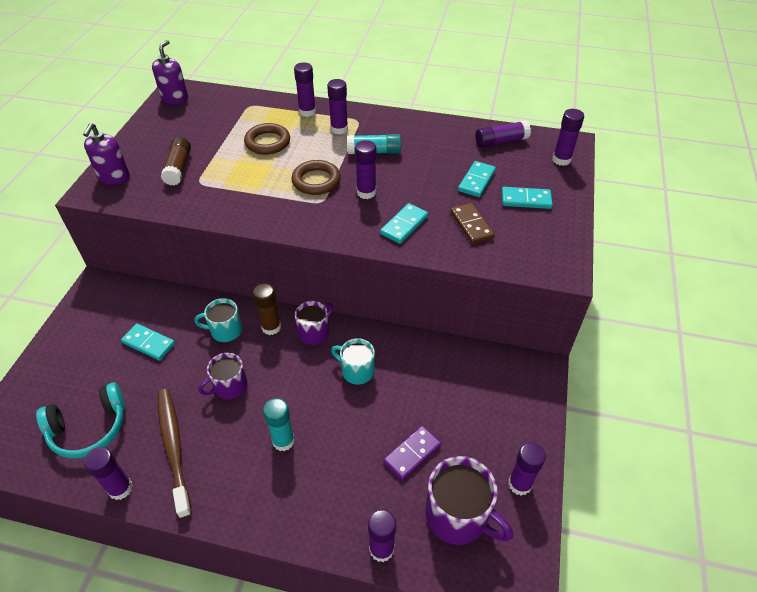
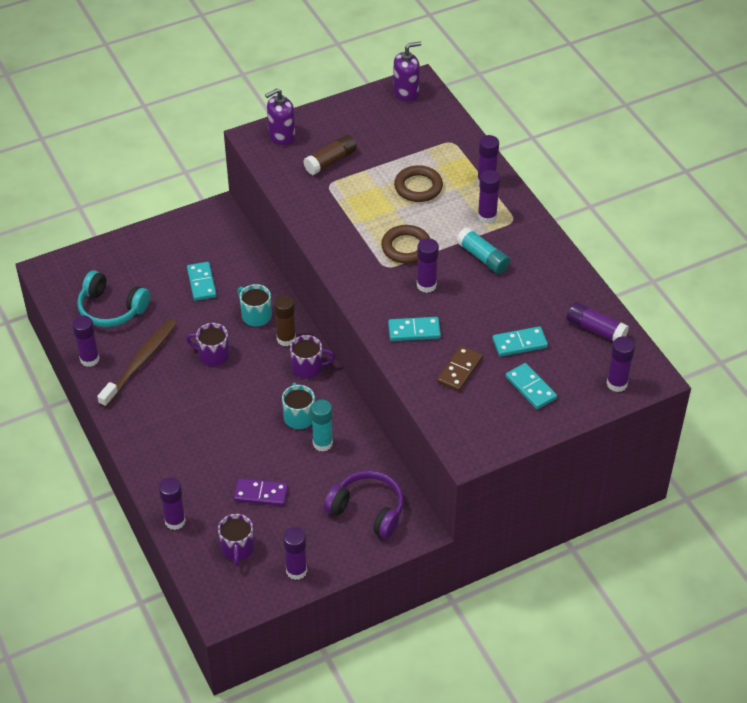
camera: 50 degrees right, 0 degrees up
(283, 441) = (201, 416): turquoise glue stick -> turquoise glue stick (322, 443)
(458, 516) = (237, 548): purple mug -> purple mug, size x0.62
(494, 388) = (368, 510): none -> purple headphones

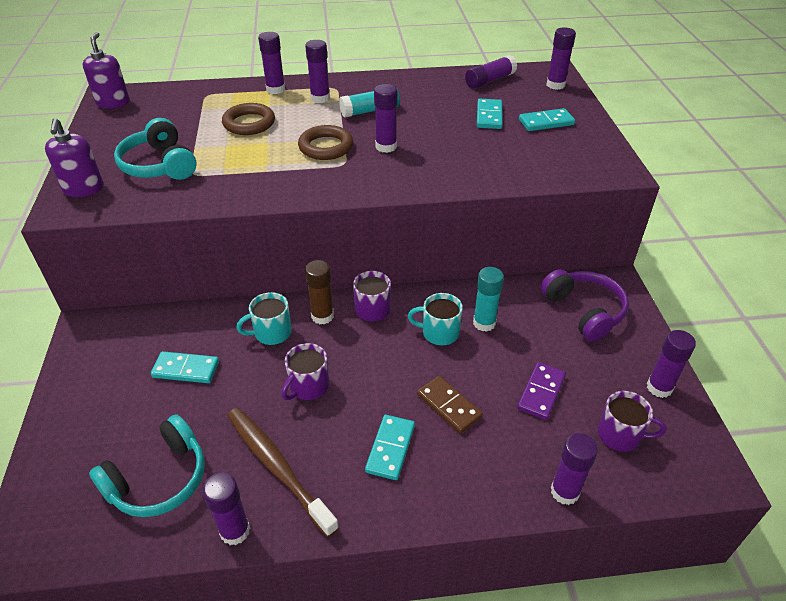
camera: 70 degrees left, 5 degrees down
(330, 161) = (159, 165): brown glue stick -> turquoise headphones
(368, 510) = (584, 311): purple headphones -> purple headphones turned 105 degrees clockwise
(414, 331) = (444, 166): turquoise domino -> turquoise domino (390, 448)
(459, 370) = (509, 153): brown domino -> brown domino (449, 406)

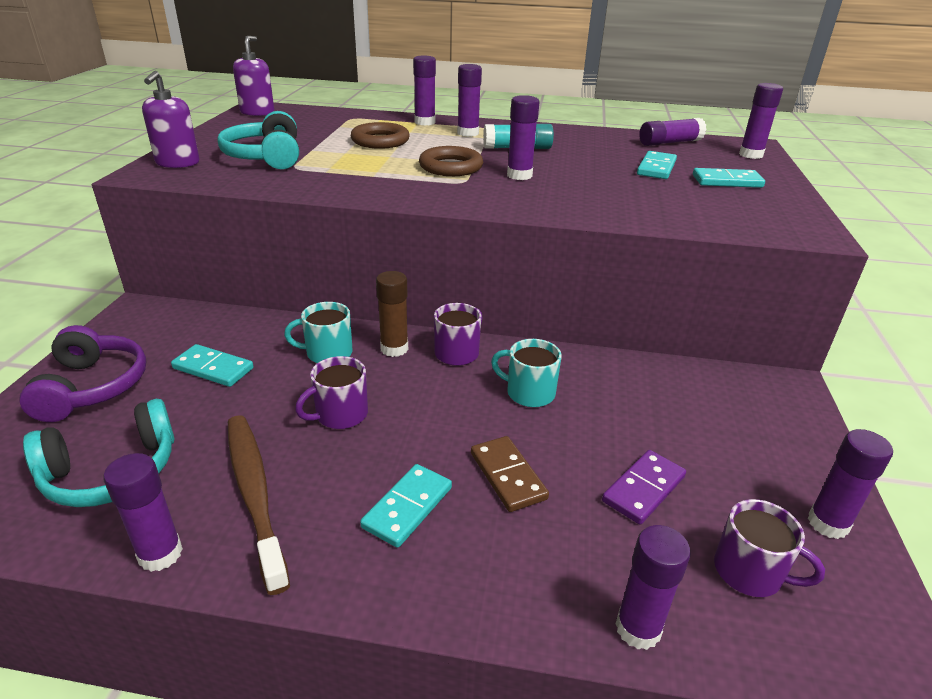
camera: 15 degrees right, 10 degrees down
(484, 323) = (592, 394): turquoise glue stick -> none
(584, 311) = (735, 408): purple headphones -> purple headphones (92, 387)

